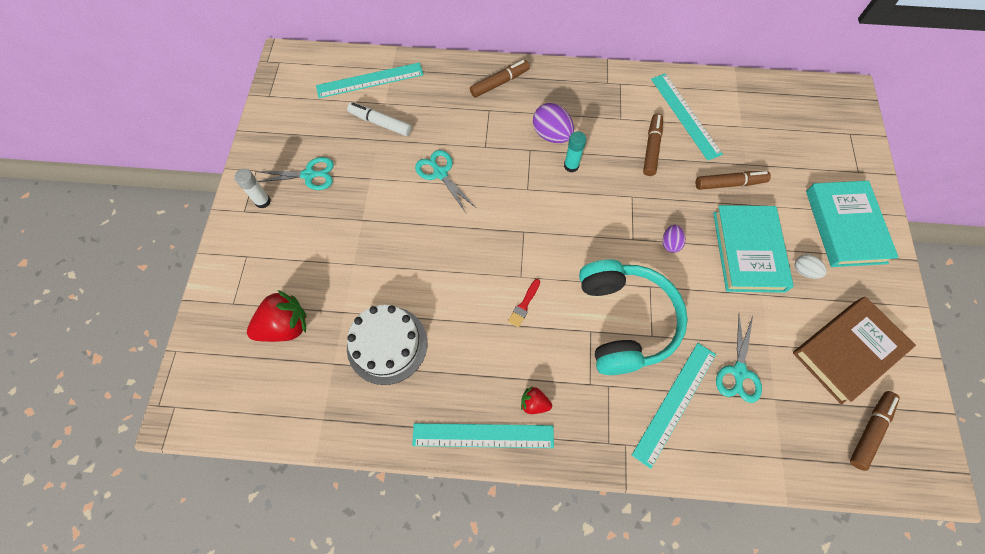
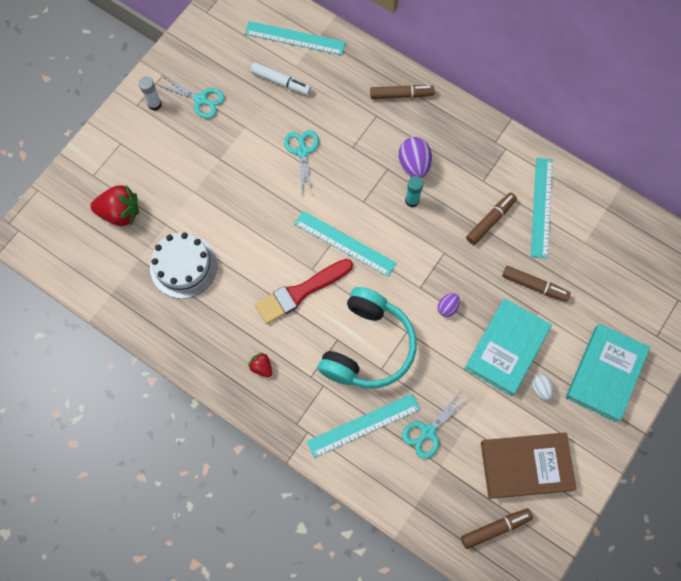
camera: 30 degrees right, 5 degrees up
(380, 123) = (281, 82): white marker -> white marker turned 150 degrees clockwise
(483, 435) = (212, 368): turquoise ruler -> turquoise ruler (344, 243)
(524, 305) = (300, 292): red brush -> red brush, size x2.24

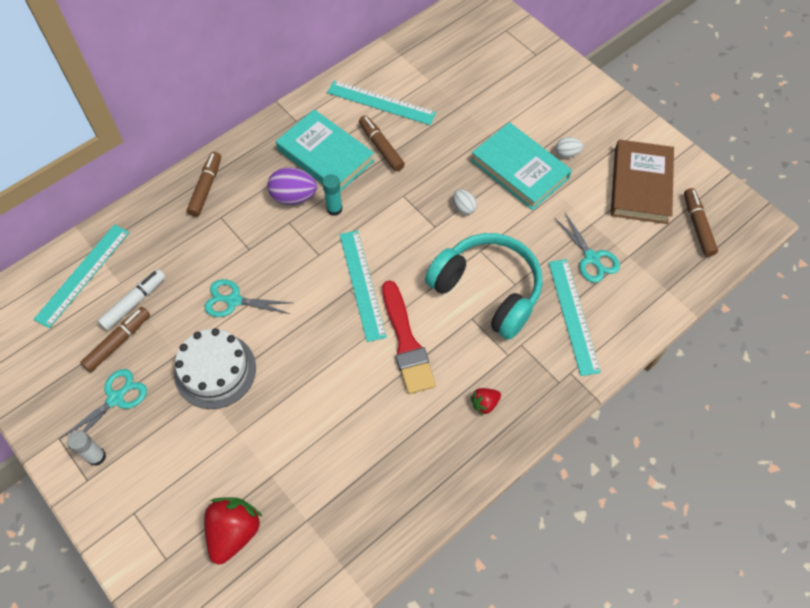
camera: 75 degrees left, 10 degrees down
(183, 266) = (334, 466): white cake -> white cake (215, 370)
(344, 243) = (362, 284): turquoise ruler -> turquoise ruler turned 60 degrees counterclockwise
(447, 307) = (463, 208): purple egg -> white egg
(534, 286) = (461, 130): brown marker -> brown marker (118, 342)
(605, 373) = (563, 101): turquoise book -> turquoise book (325, 156)

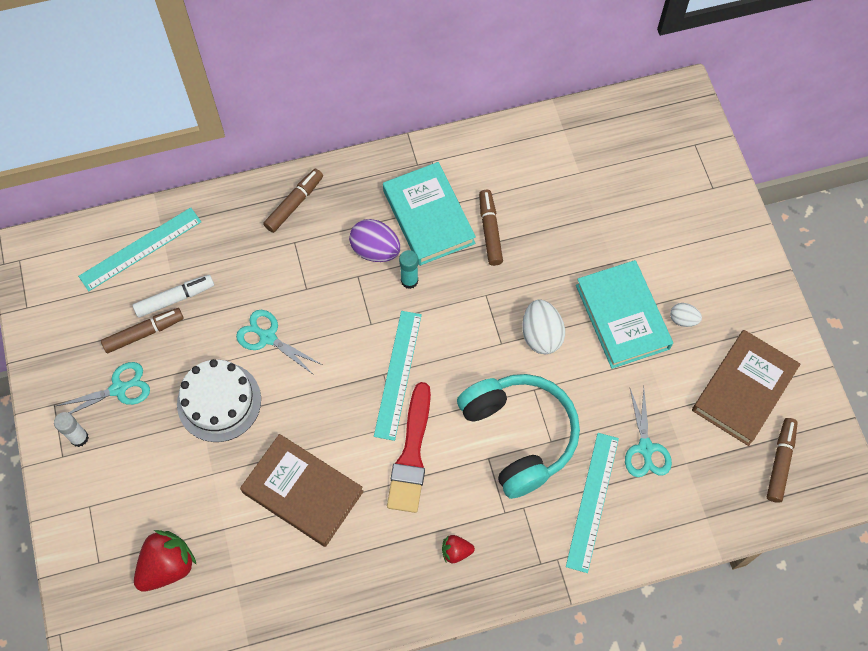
camera: 25 degrees right, 5 degrees up
(327, 413) = (302, 492): none -> brown book
(381, 102) = (515, 179): turquoise ruler -> none
(463, 208) = (541, 335): white egg -> white egg, size x1.76

